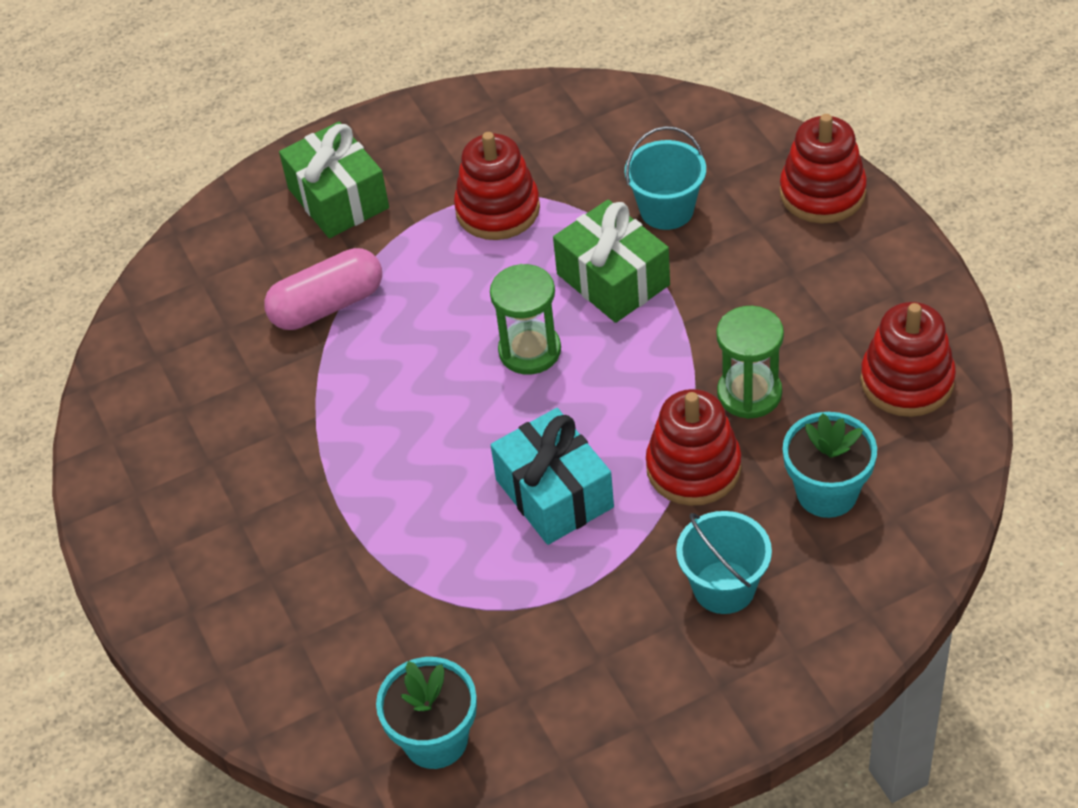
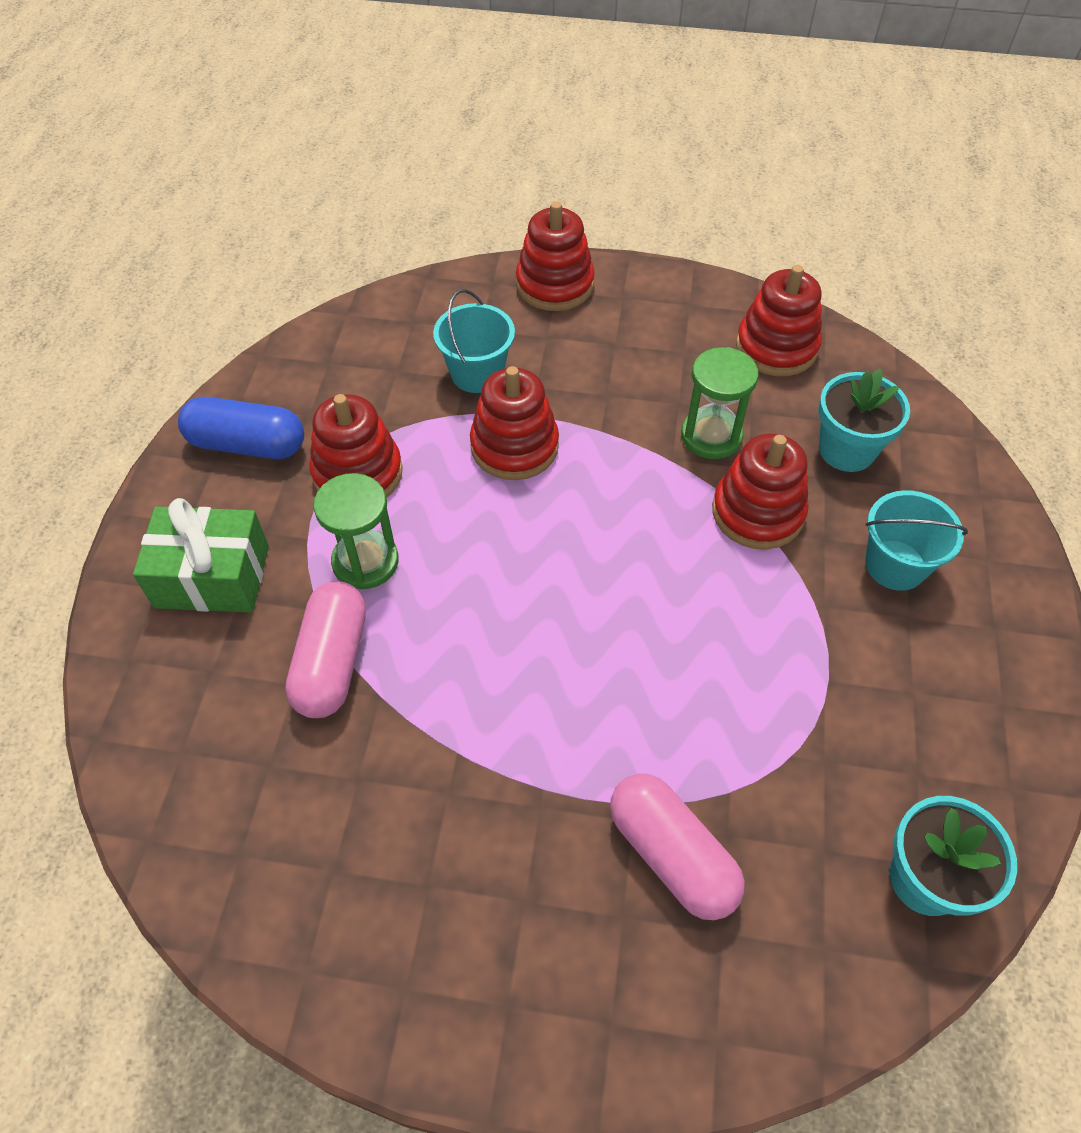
camera: 60 degrees left, 5 degrees up
(334, 578) = (671, 855): none -> pink capsule
(465, 133) = (247, 444): none -> blue capsule
(530, 351) = (536, 544): green hourglass -> green hourglass (365, 562)
(554, 493) = (709, 619): turquoise gift -> none
(613, 279) = (514, 446): green gift -> red stacking toy

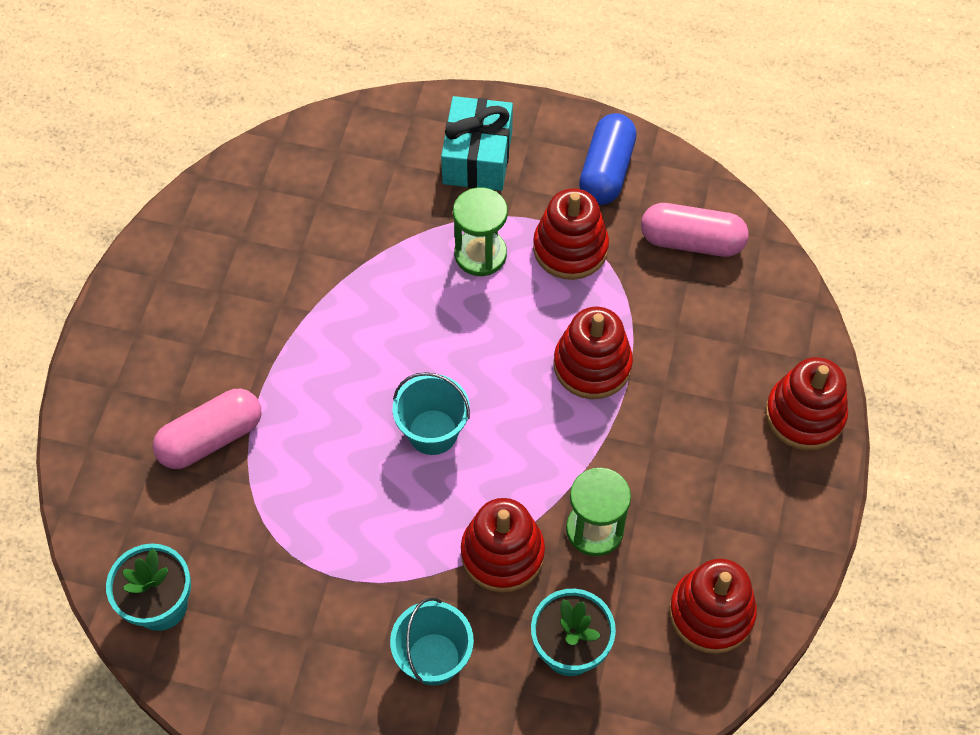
camera: 95 degrees right, 5 degrees up
(212, 576) = (477, 157): green gift -> turquoise gift
(332, 662) = (394, 234): pink capsule -> pink capsule (691, 241)
(477, 373) = (682, 340): turquoise bucket -> turquoise bucket (432, 432)

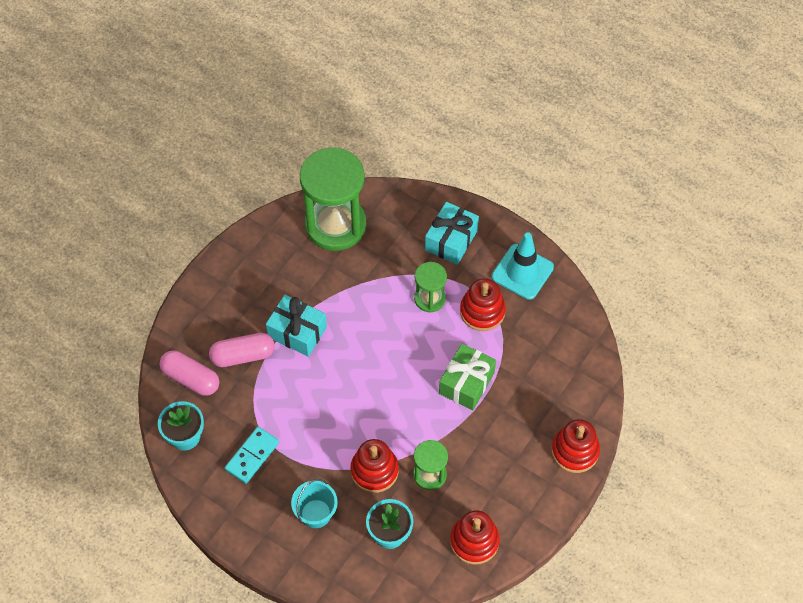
camera: 20 degrees right, 0 degrees up
(286, 188) = (335, 225): none -> green hourglass
(288, 372) = (297, 332): none -> turquoise gift
(289, 599) = (252, 456): none -> turquoise domino
(432, 432) = (363, 391): turquoise bucket -> none
(592, 365) = (466, 383): red stacking toy -> green gift
(606, 171) = (522, 272): blue capsule -> turquoise traffic cone
(691, 241) = (554, 330): pink capsule -> pink capsule (191, 378)

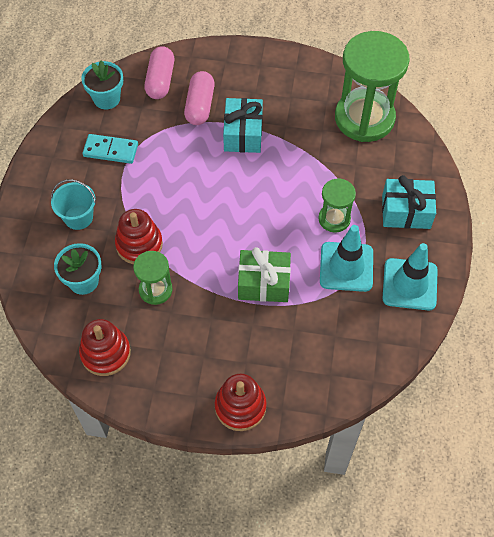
camera: 65 degrees right, 0 degrees up
(243, 355) = (200, 106): pink capsule -> pink capsule turned 45 degrees clockwise
(482, 311) = (346, 267): red stacking toy -> turquoise traffic cone

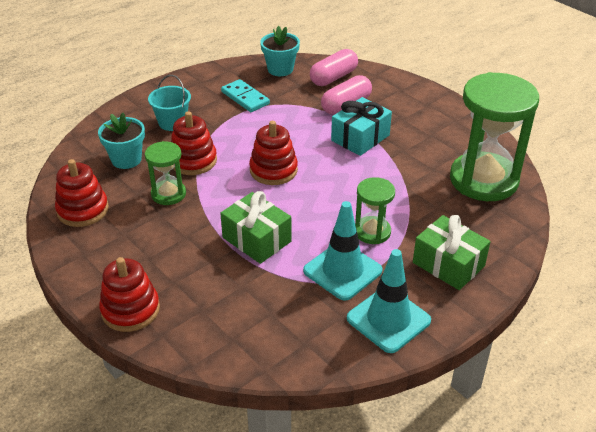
camera: 40 degrees right, 20 degrees down
(210, 211) = (273, 170): none -> red stacking toy
(406, 211) = (448, 264): turquoise gift -> green gift

